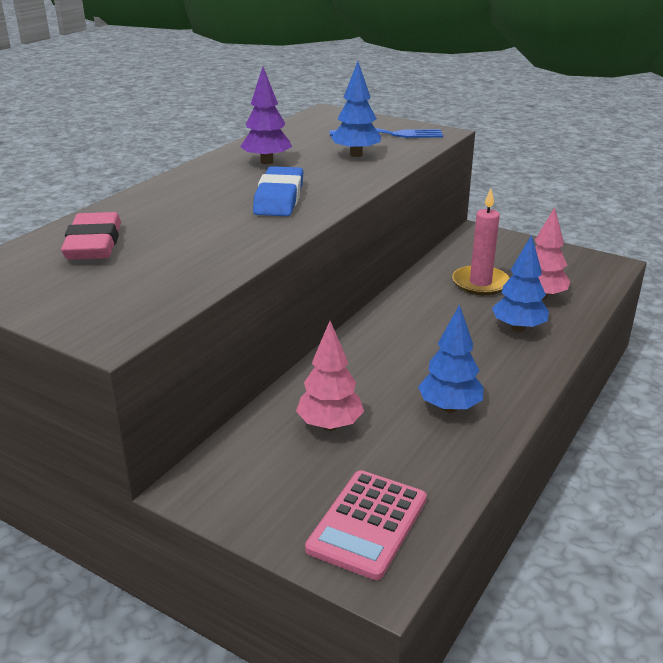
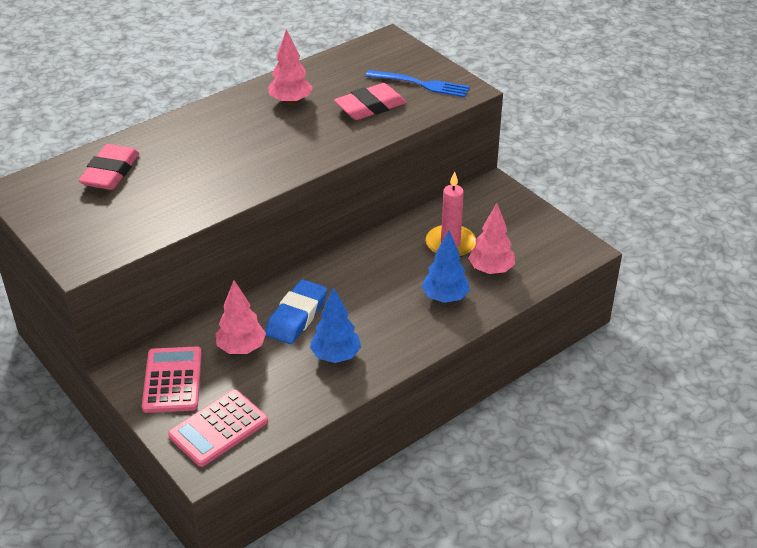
camera: 20 degrees right, 10 degrees up
(265, 482) = (172, 380): none -> pink calculator
(266, 162) = (290, 101): purple tree -> pink tree
(279, 198) = (271, 150): blue eraser -> blue eraser (297, 316)
(356, 155) = (370, 107): blue tree -> pink eraser

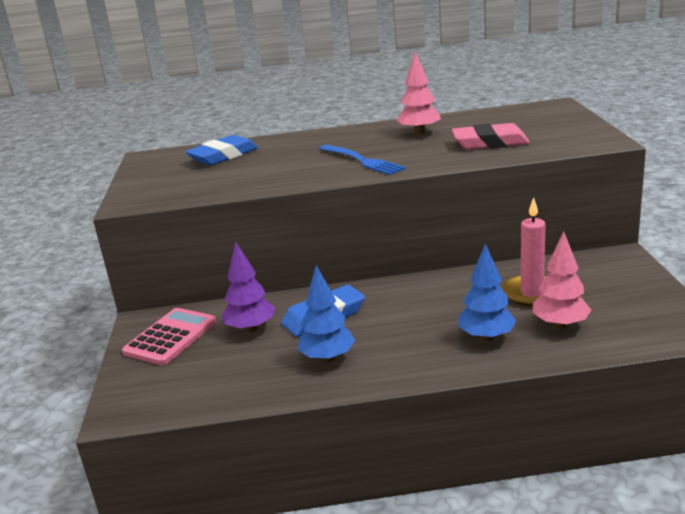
camera: 35 degrees right, 15 degrees down
(110, 172) = (223, 156): pink eraser -> blue eraser
(218, 428) = (164, 386): pink calculator -> none
(241, 348) = (251, 329): pink tree -> purple tree
(421, 84) = (559, 134): blue fork -> blue fork (363, 161)

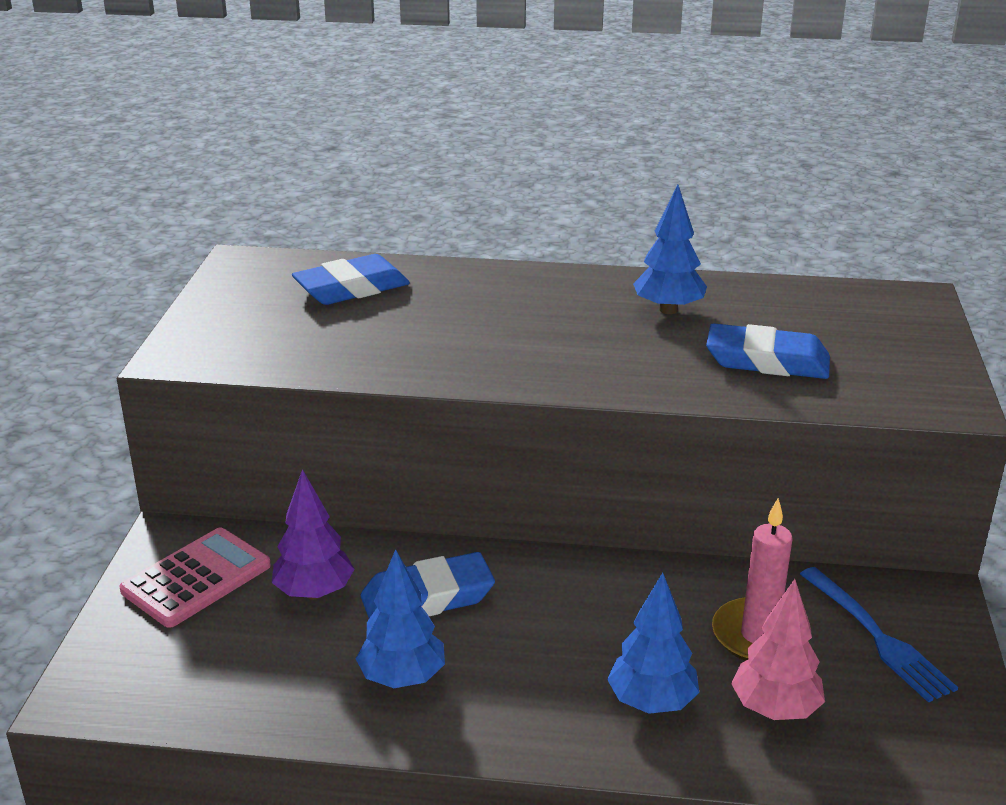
camera: 10 degrees right, 5 degrees up
(363, 161) = (552, 352): blue fork -> blue fork (878, 638)
(419, 133) = (668, 310): pink tree -> blue tree
(490, 143) = (767, 361): pink eraser -> blue eraser

